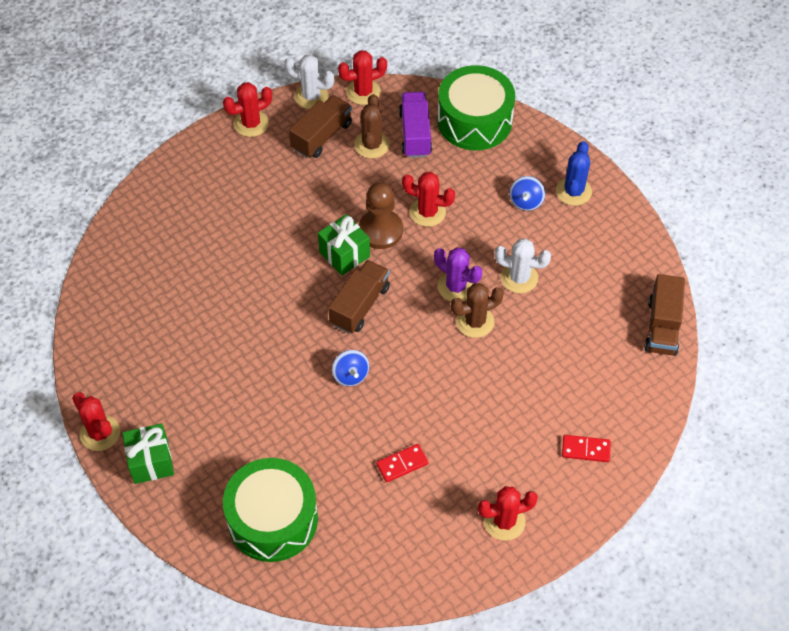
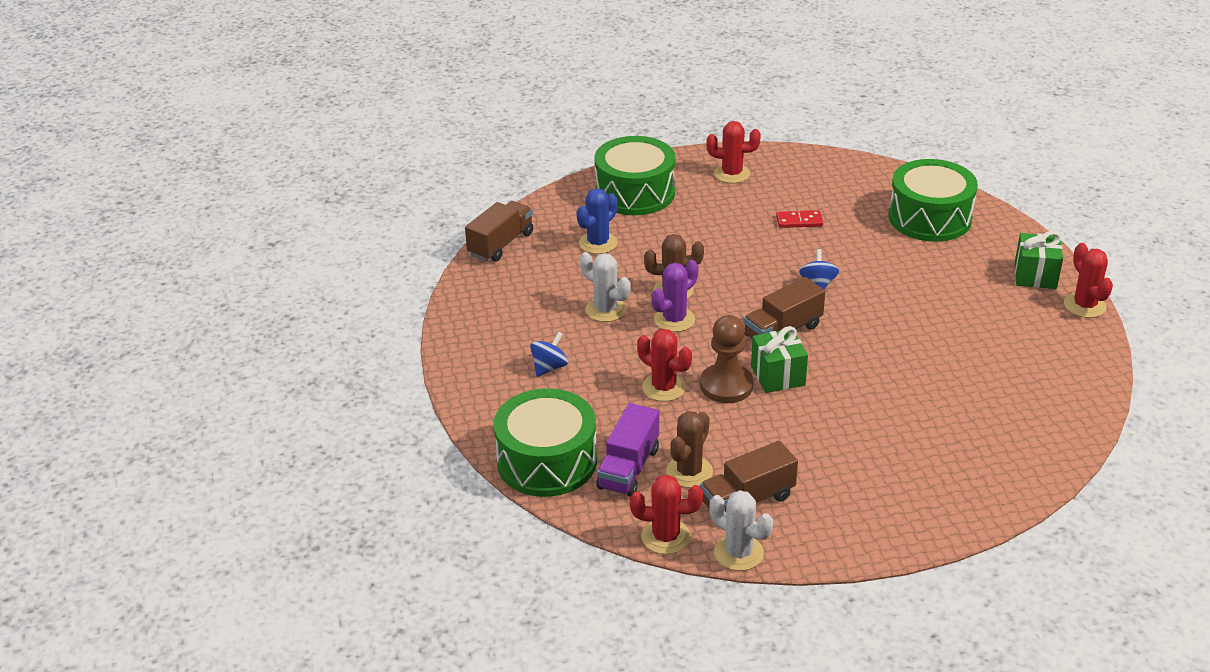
camera: 155 degrees left, 20 degrees down
(251, 123) = (835, 542): red cactus -> none
(456, 286) = (674, 319): purple cactus -> purple cactus turned 75 degrees clockwise
(573, 191) = (491, 362): blue cactus -> blue cactus (598, 243)
(586, 450) = (635, 193): red domino -> green drum

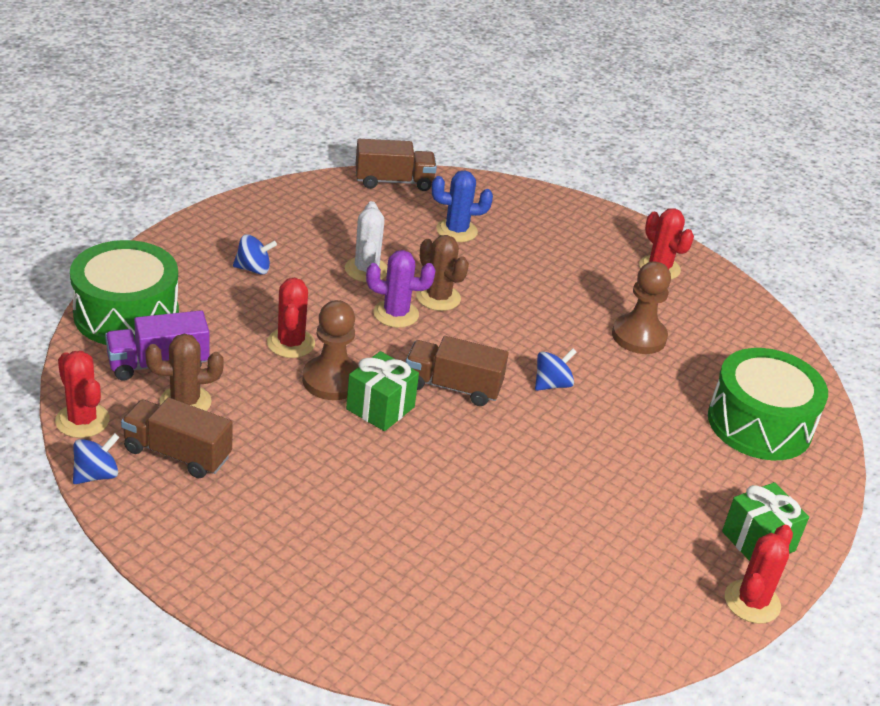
camera: 45 degrees right, 0 degrees up
(635, 193) = (556, 223): green drum -> none
(738, 553) = (96, 475): white cactus -> blue spinning top
(799, 221) = (639, 336): red domino -> brown pawn

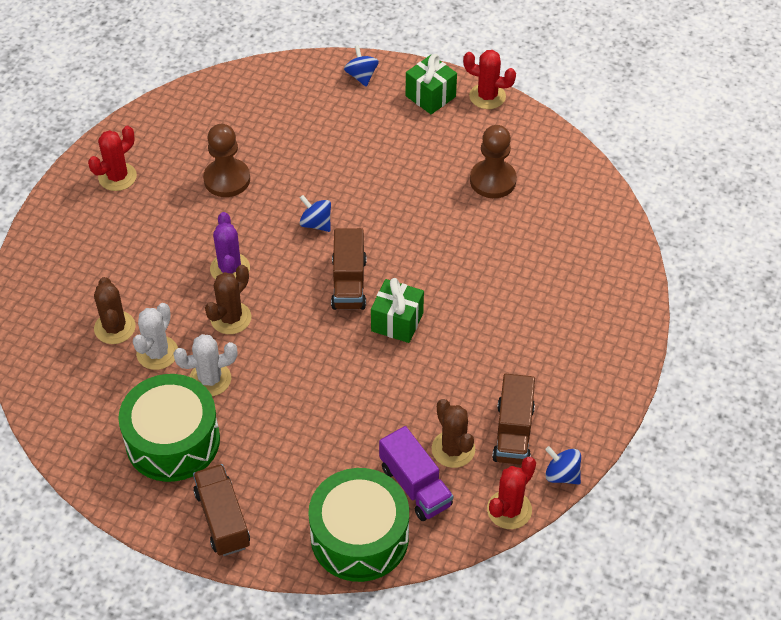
camera: 100 degrees left, 15 degrees up
(253, 269) = (246, 465): blue spinning top -> blue spinning top (361, 76)
(291, 343) = (343, 403): red cactus -> none
(332, 380) = (378, 361): brown pawn -> brown pawn (493, 180)
(394, 181) = (41, 397): brown truck -> brown truck (222, 519)
(396, 314) = (268, 342): purple cactus -> purple cactus (230, 268)
(414, 247) = (157, 353): none -> white cactus
(456, 231) = (115, 328): blue cactus -> brown cactus
(759, 424) = (305, 102): green drum -> green drum (173, 440)

